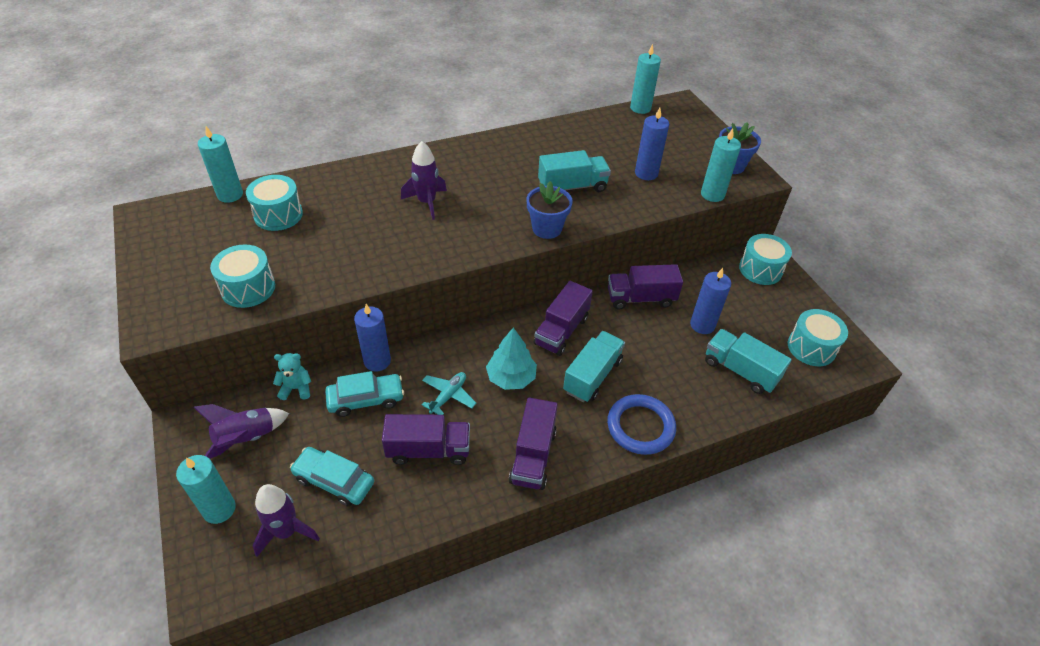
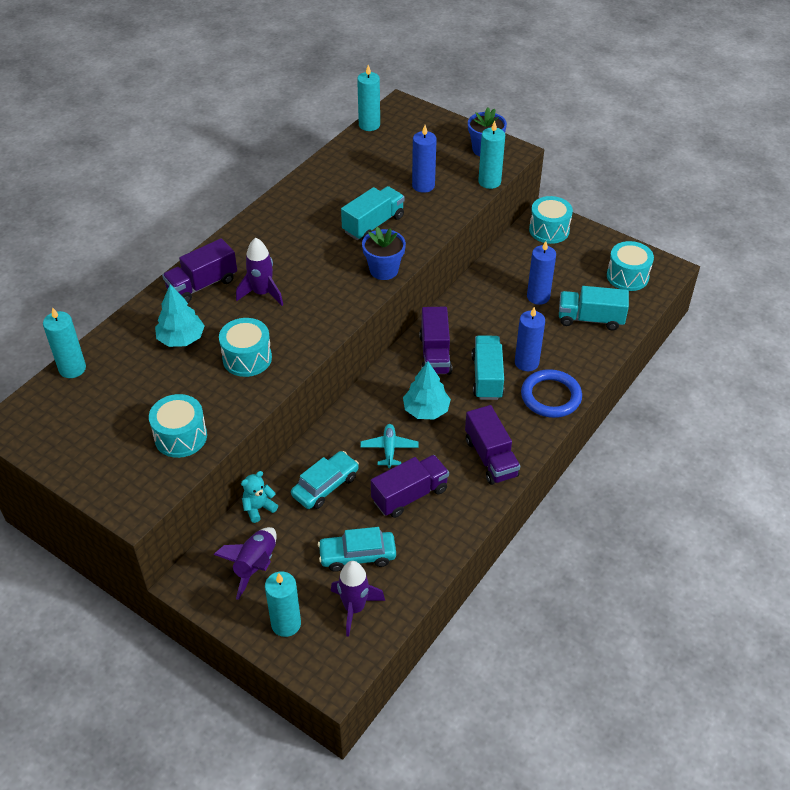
camera: 30 degrees left, 0 degrees up
(278, 215) = (139, 365): turquoise drum -> turquoise drum (247, 358)
(329, 209) = (181, 339): none -> turquoise tree
(377, 361) = (306, 452): blue candle -> blue candle (526, 362)
(640, 298) = (475, 298): purple truck -> purple truck (202, 285)

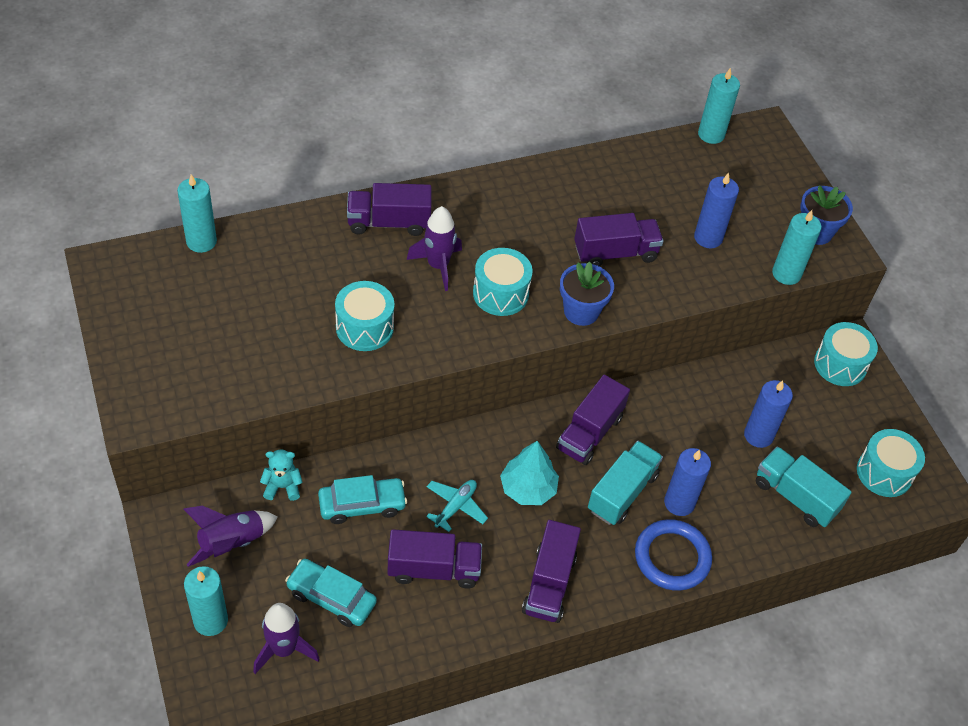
camera: 30 degrees right, 5 degrees up
(180, 437) = (237, 372): turquoise drum -> turquoise drum (500, 293)
(181, 339) = (322, 269): turquoise tree -> none
(373, 224) = (615, 253): turquoise truck -> purple truck

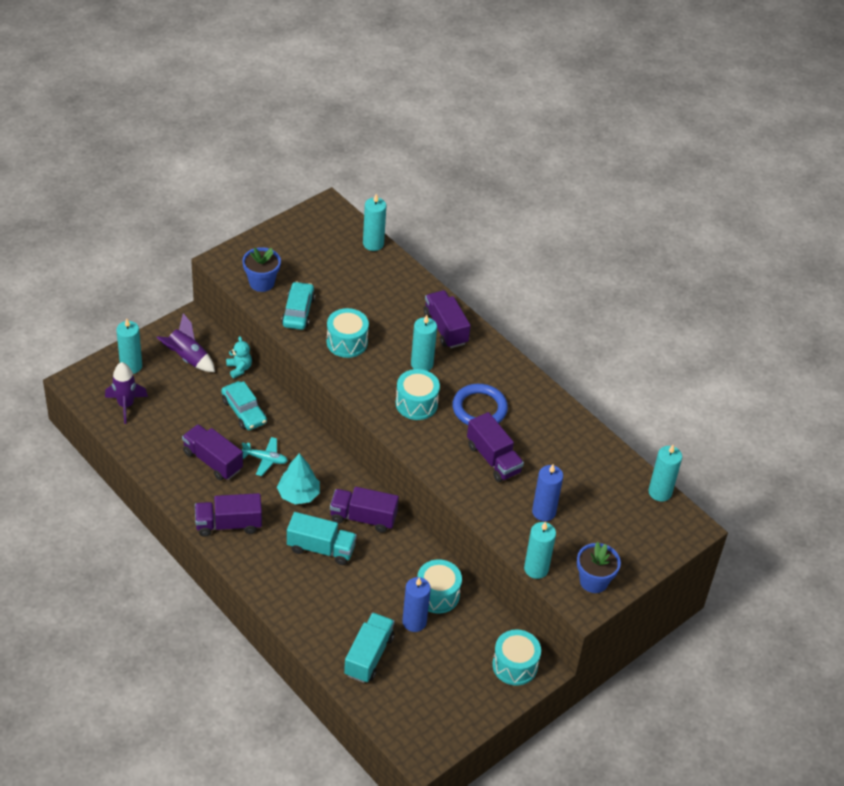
camera: 70 degrees right, 5 degrees down
(331, 597) = (170, 416): turquoise car -> turquoise car (298, 311)
(433, 569) = (212, 461): purple truck -> purple truck turned 150 degrees clockwise
(438, 266) = (422, 364): purple rocket -> turquoise candle
(581, 311) = (425, 452): blue flower pot -> blue flower pot (261, 282)
(672, 557) = (280, 589): blue ring -> blue ring (479, 408)
(679, 503) = (328, 584): blue candle -> none
(884, 472) = (421, 712): turquoise drum -> turquoise drum (437, 595)

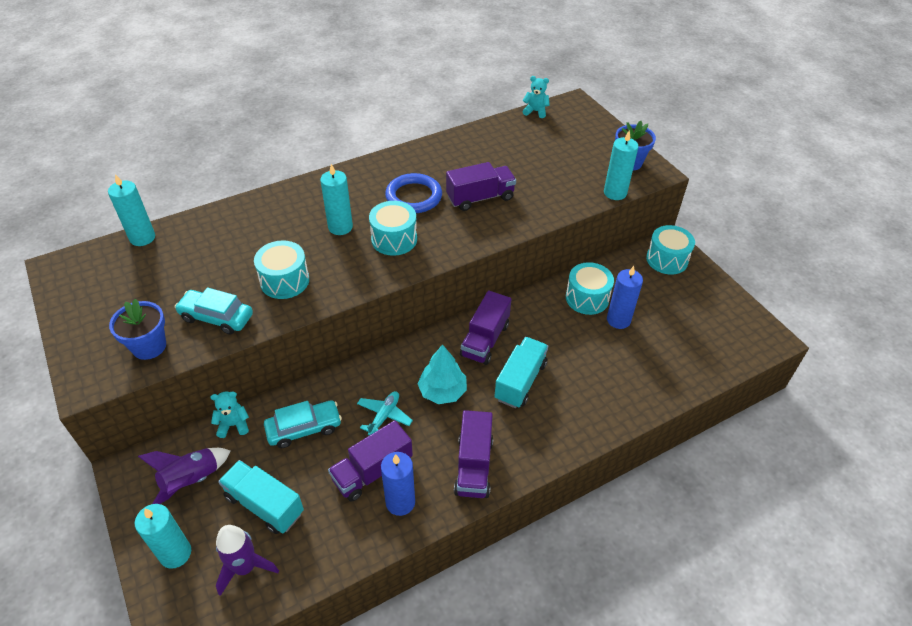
camera: 75 degrees left, 0 degrees up
(369, 656) = (659, 361): turquoise truck -> turquoise truck (264, 505)
(445, 328) = (297, 203): purple truck -> none
(544, 512) = (549, 177): blue candle -> blue candle (400, 502)
(660, 492) = (535, 111): turquoise candle -> turquoise teddy bear

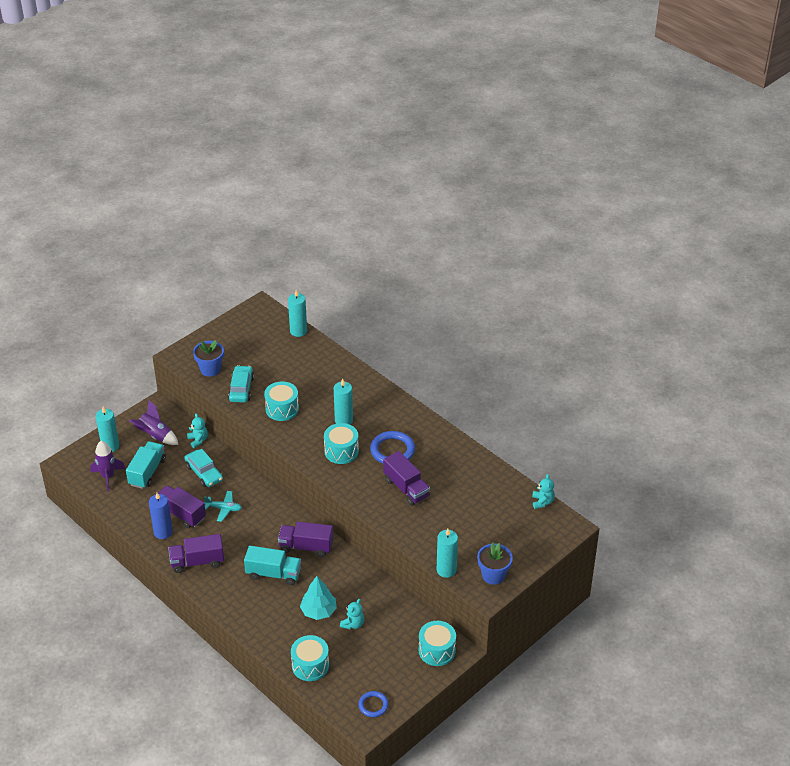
camera: 75 degrees right, 5 degrees down
(442, 391) = (252, 533): turquoise tree -> turquoise tree (318, 611)
(587, 298) = (370, 601): turquoise drum -> turquoise drum (310, 665)
(618, 320) = (353, 624): blue candle -> turquoise teddy bear
(739, 326) = (373, 705): none -> blue ring

